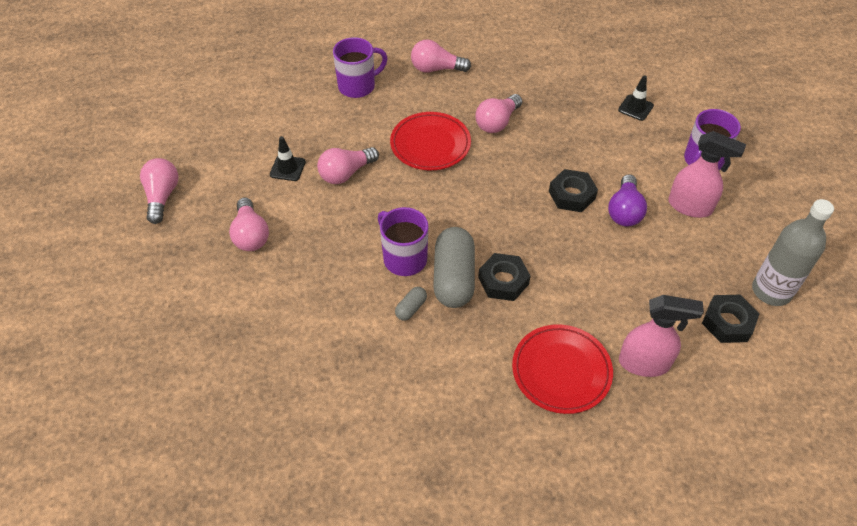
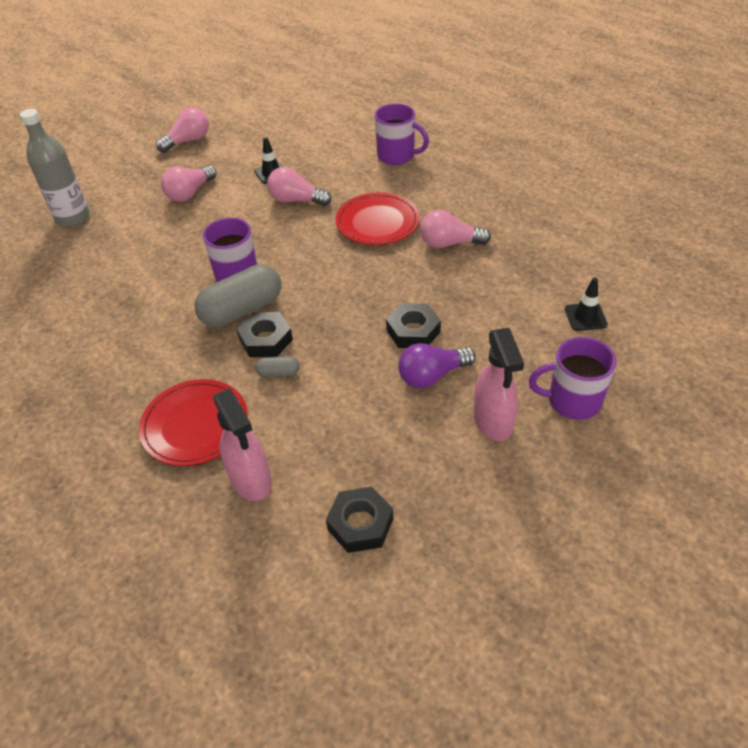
camera: 55 degrees right, 5 degrees down
(411, 308) = (189, 304): grey capsule -> grey capsule (279, 373)
(436, 69) = (470, 180): pink light bulb -> none
(771, 291) = (441, 544): grey bottle -> grey bottle (73, 218)

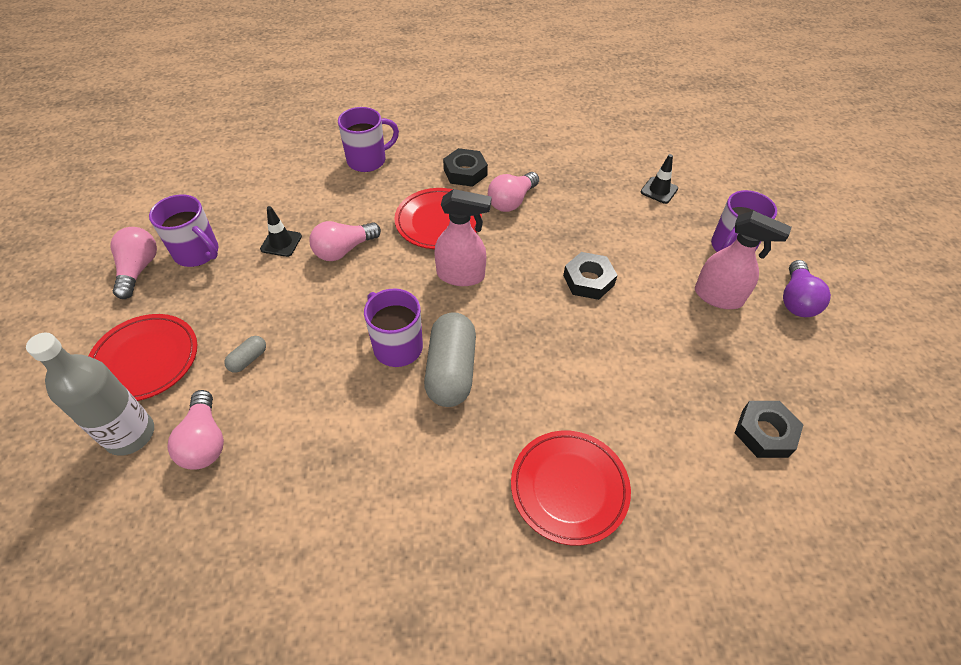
camera: 55 degrees left, 5 degrees up
(126, 188) = (145, 360): none -> red plate
(190, 193) = (228, 314): pink light bulb -> pink light bulb (205, 441)
(225, 151) = (197, 253): none -> purple mug
(251, 480) = (668, 481): pink spray bottle -> pink spray bottle (461, 275)
(266, 340) = (507, 375): black nut -> black nut (465, 172)
(279, 373) = (557, 390): grey capsule -> grey capsule (248, 359)
(432, 375) = (646, 299): purple light bulb -> purple light bulb (796, 300)

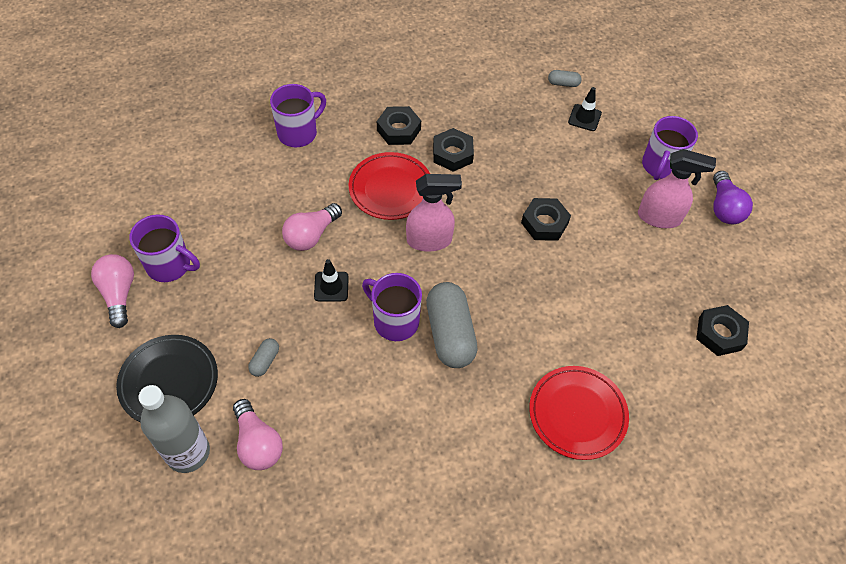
camera: 15 degrees left, 5 degrees up
(145, 360) = (169, 382): red plate -> black plate
(281, 243) = (248, 239): black traffic cone -> black traffic cone (331, 286)
(511, 201) = (452, 154): pink light bulb -> black nut
(644, 157) = (563, 83): none -> grey capsule

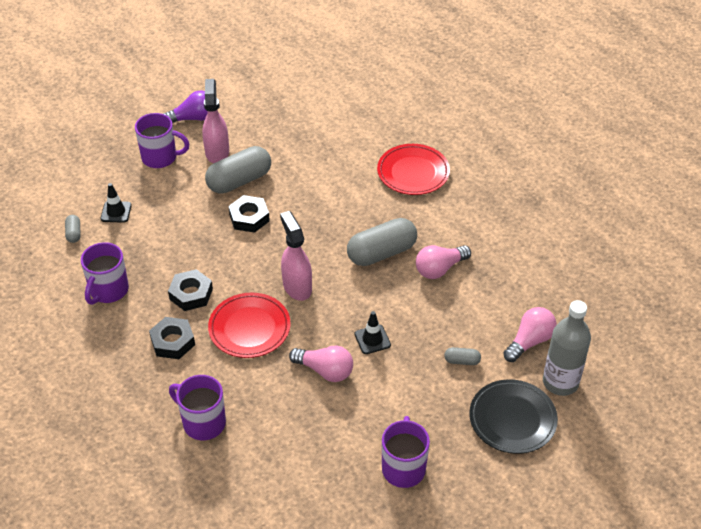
camera: 105 degrees left, 10 degrees down
(119, 294) = (451, 495): pink light bulb -> pink light bulb (440, 269)
(394, 321) = (386, 289): purple mug -> purple mug (108, 290)
(606, 227) = (239, 181): none -> grey capsule
(719, 334) = (313, 111): black nut -> none

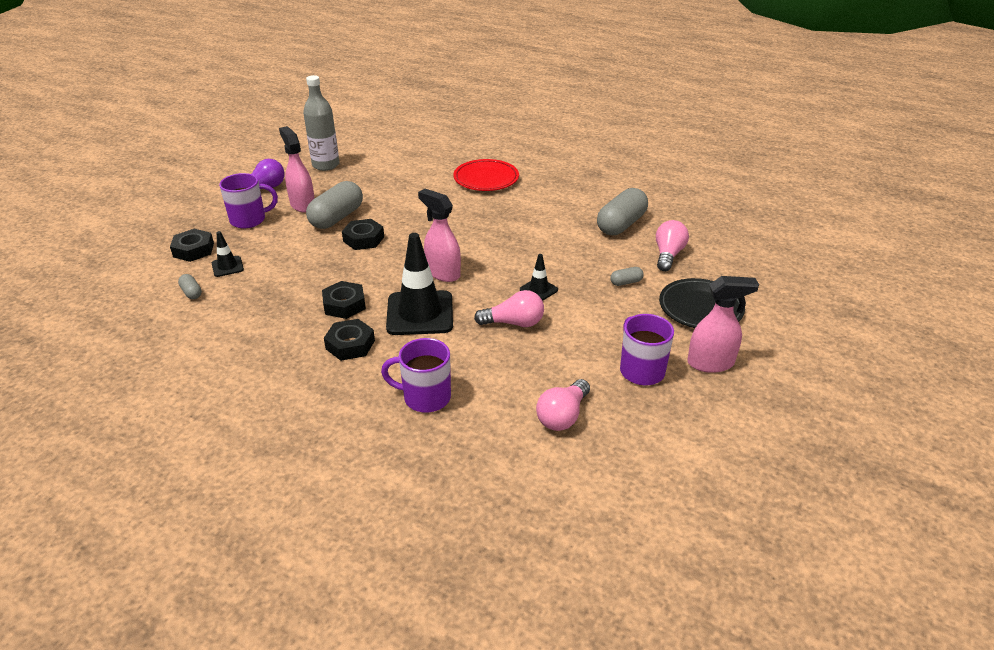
camera: 25 degrees left, 10 degrees down
(97, 181) = (193, 250): none -> black nut
(108, 290) = (256, 325): purple mug -> none
(249, 328) = (420, 313): red plate -> black traffic cone
(381, 253) = (500, 232): grey capsule -> grey capsule (621, 224)
(440, 269) = (557, 230): pink light bulb -> pink light bulb (563, 416)
(474, 486) = (711, 363): none -> pink spray bottle
(560, 382) = (715, 273): grey bottle -> grey bottle (326, 165)

